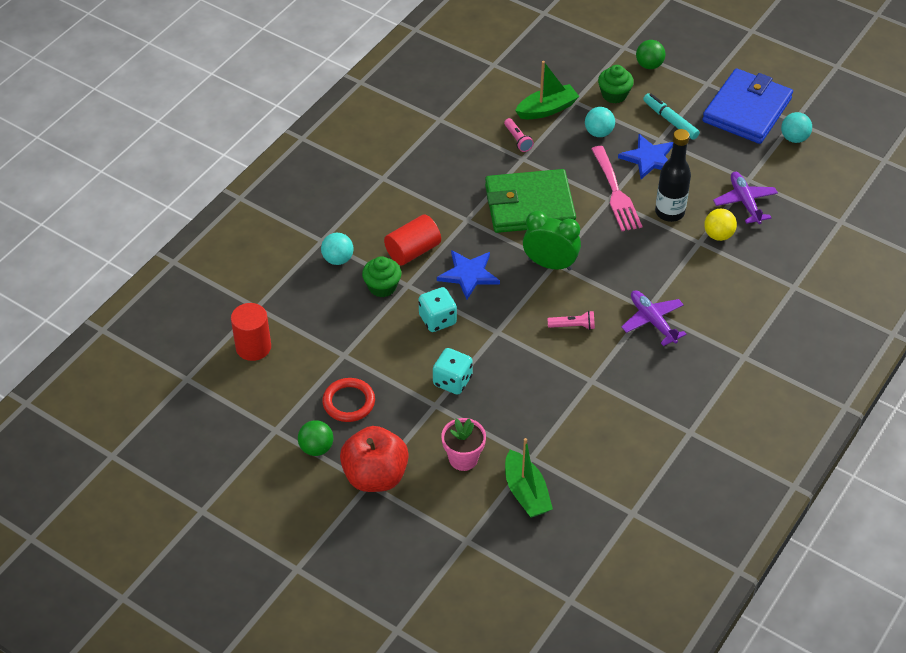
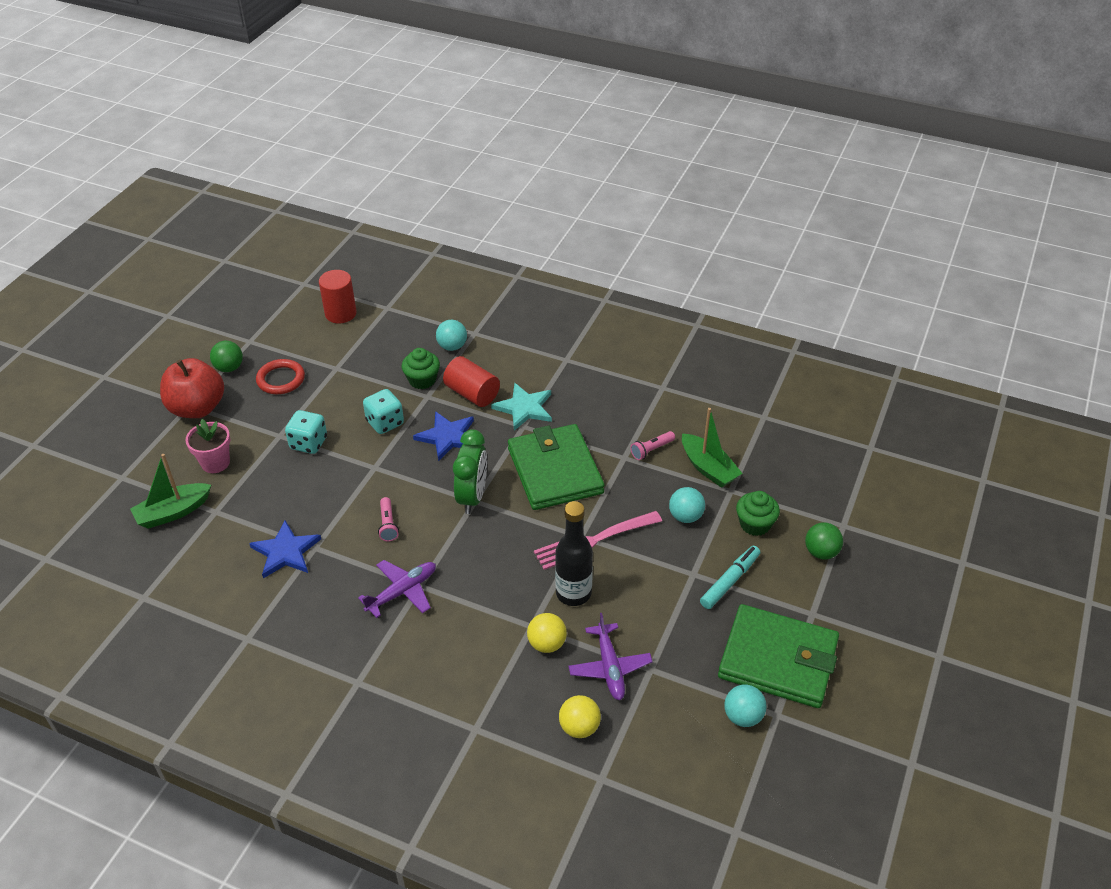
camera: 80 degrees right, 5 degrees down
(443, 216) = (524, 408): none -> turquoise star
(649, 158) = (657, 566): blue star -> blue star (285, 552)
(744, 202) = (609, 667): purple plane -> purple plane turned 105 degrees clockwise
(747, 110) = (778, 659): blue wallet -> green wallet
(797, 227) = (579, 727): none -> yellow ball

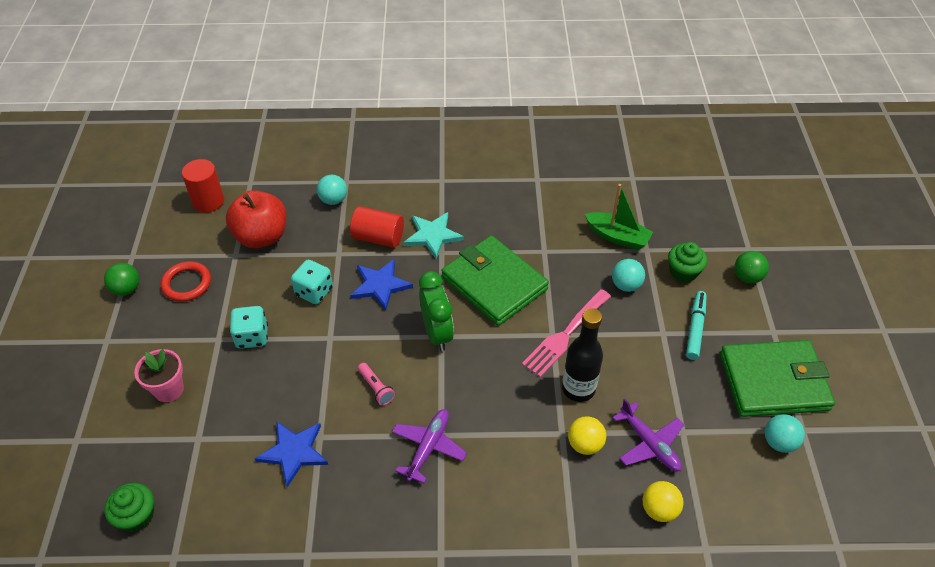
camera: 25 degrees left, 5 degrees up
(173, 512) = (154, 456): green boat -> none
(197, 408) = (117, 340): red apple -> red apple (262, 237)
(422, 380) = (324, 240): green cupcake -> green cupcake (137, 516)
(651, 450) = (562, 237): pink flashlight -> none

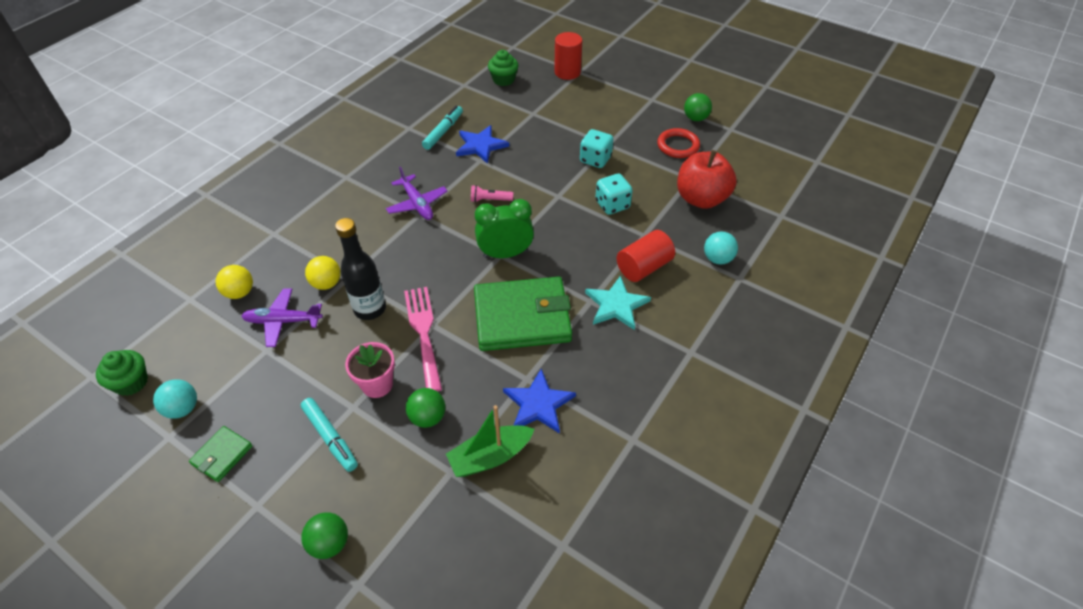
camera: 125 degrees right, 0 degrees up
(168, 389) = (583, 112): pink flower pot -> pink flower pot (377, 384)
(208, 201) = (771, 184): red cylinder -> red cylinder (567, 72)
(291, 509) = (443, 131): none -> turquoise marker
(380, 285) = (585, 244): blue star -> blue star (538, 404)
(437, 333) = (505, 254): green clock -> green clock turned 150 degrees clockwise
(626, 285) = (428, 417): turquoise ball -> green ball
(683, 272) = (394, 483): green cupcake -> green cupcake (131, 382)
(773, 381) = (222, 455): green wallet -> green wallet, size x0.45

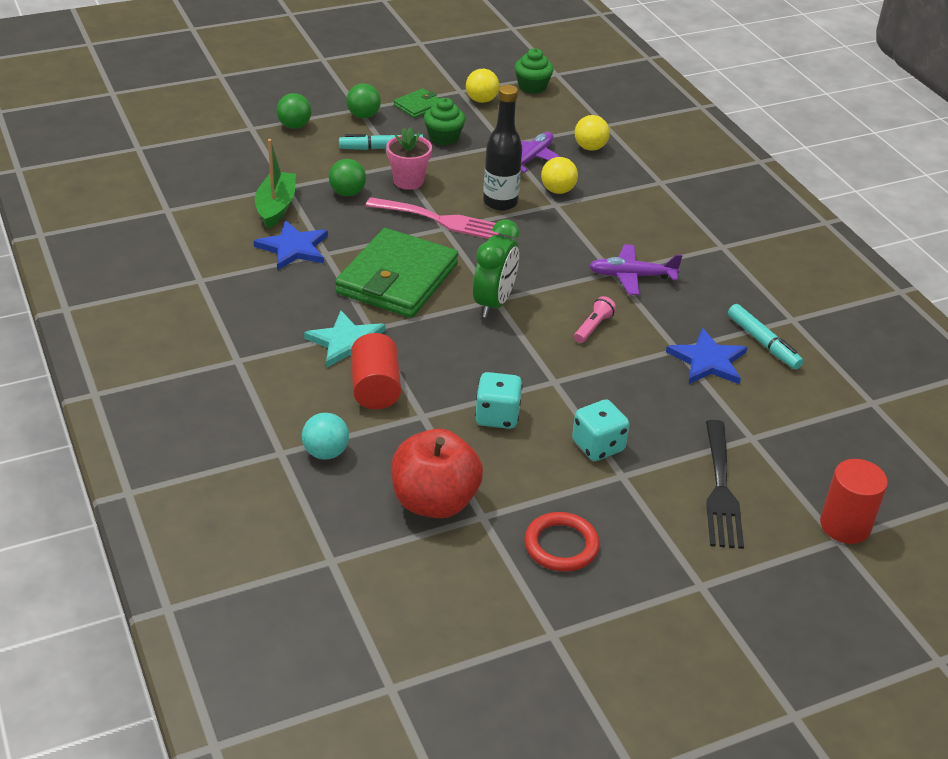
camera: 120 degrees right, 10 degrees down
(183, 408) = (481, 100): turquoise ball -> yellow ball
(222, 455) = (418, 106): green wallet -> green wallet turned 75 degrees clockwise
(503, 80) = (863, 446): green cupcake -> green cupcake (443, 137)
(583, 111) = (721, 489): none -> black fork
(695, 118) = (612, 608): green ball -> green ball (363, 116)

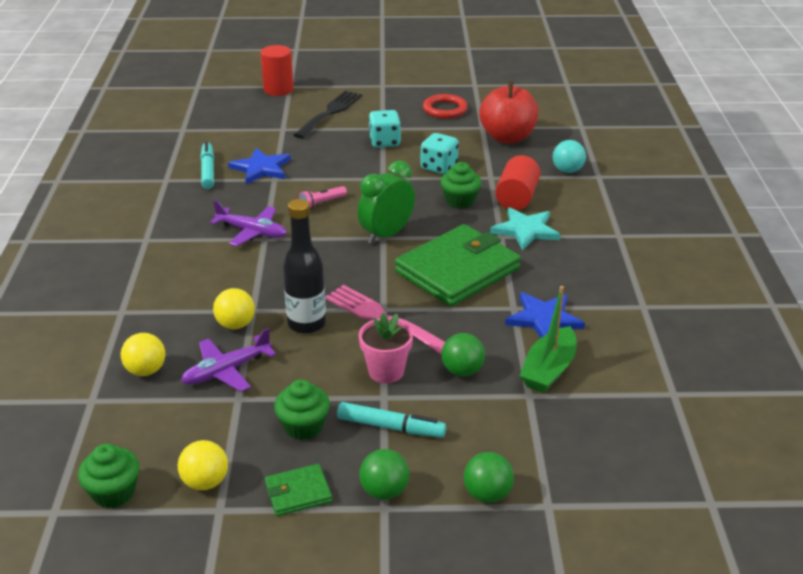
camera: 155 degrees left, 5 degrees down
(441, 367) = (460, 201): none -> green cupcake

